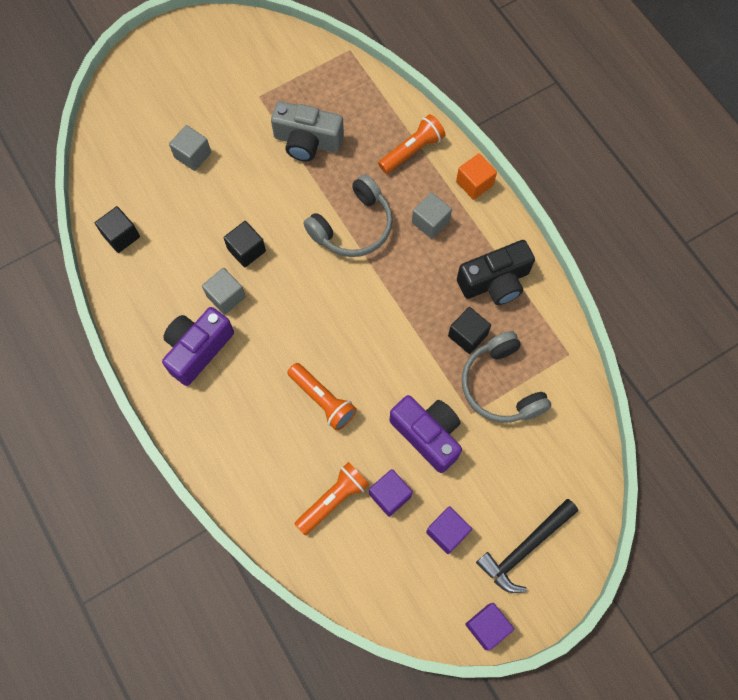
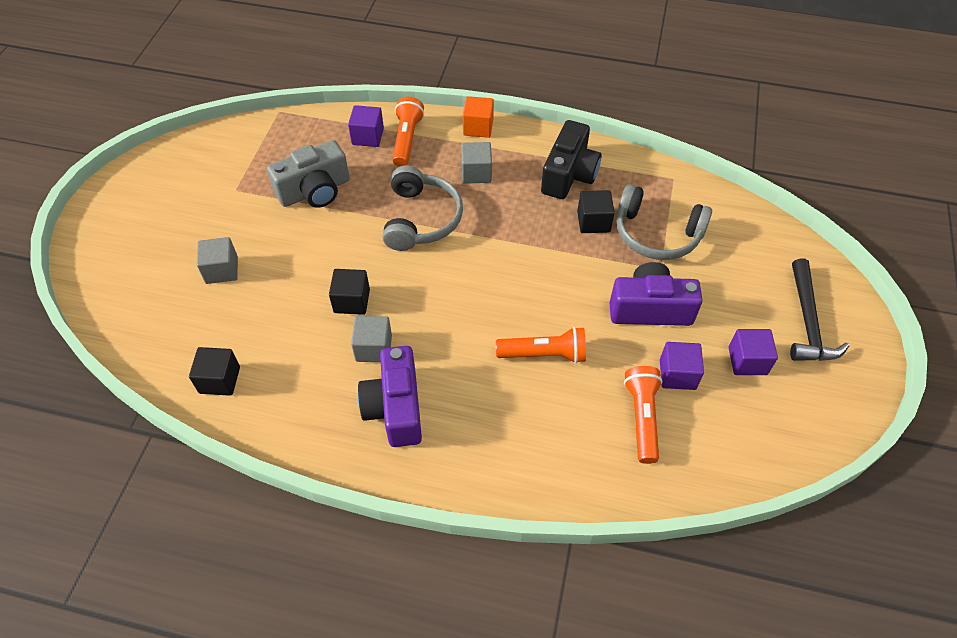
camera: 45 degrees left, 15 degrees down
(487, 627) = (855, 398): purple cube -> purple cube (368, 136)

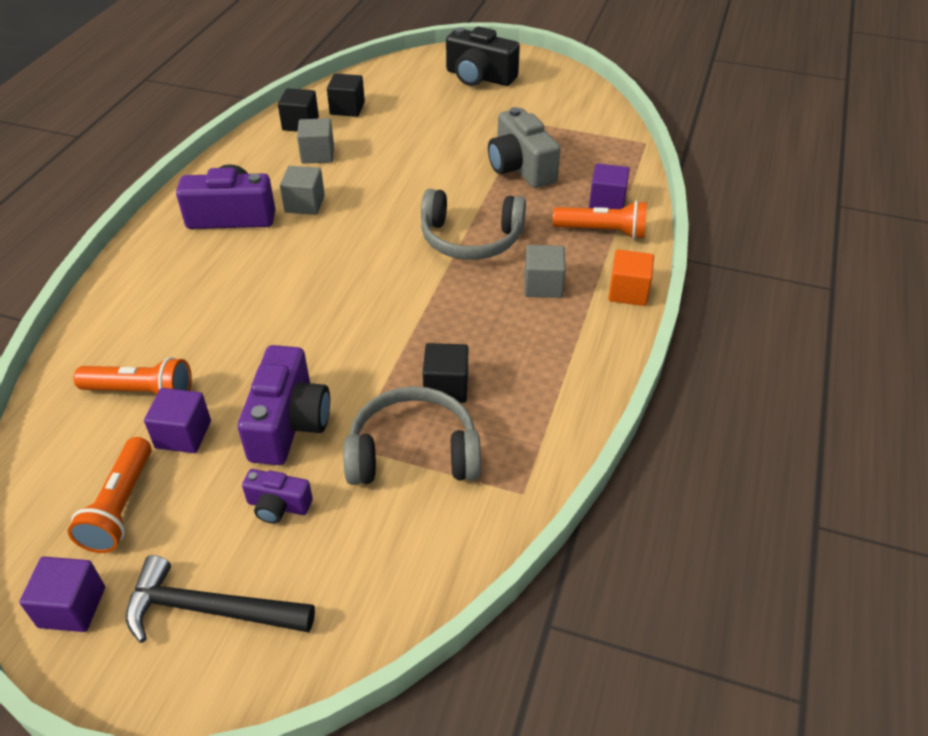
camera: 95 degrees right, 10 degrees down
(222, 270) = (422, 119): grey cube -> grey cube (317, 154)
(352, 301) = (366, 191): black cube -> black cube (347, 108)
(544, 354) = (255, 320): orange flashlight -> orange flashlight (121, 506)
(569, 175) = (536, 372): black camera -> black camera (479, 77)
(656, 234) = (413, 452): grey headphones -> grey headphones turned 60 degrees clockwise
(721, 301) = (278, 506): none -> purple camera
(747, 361) = (174, 514): purple cube -> purple cube (72, 607)

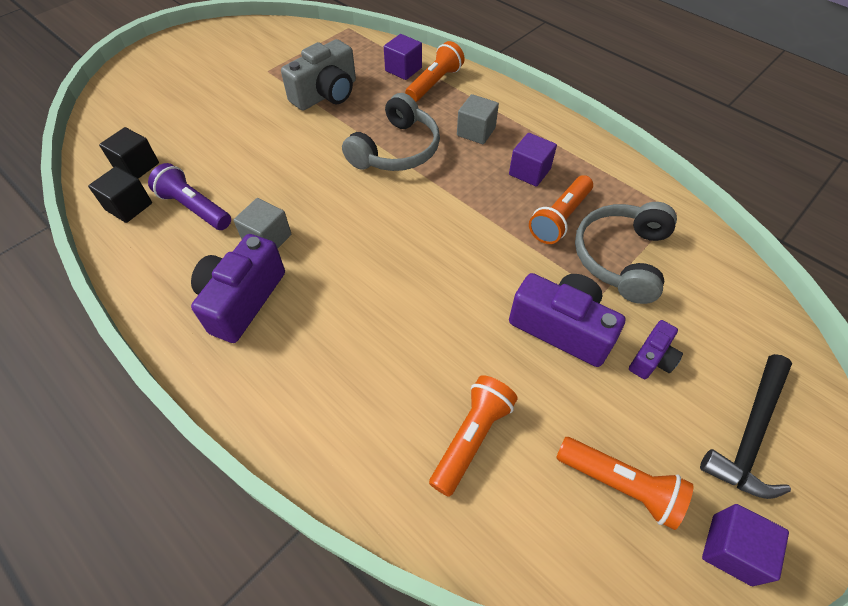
camera: 65 degrees left, 10 degrees up
(183, 434) = (545, 412): purple cube -> purple cube (529, 172)
(317, 154) = (195, 208): grey cube -> purple flashlight
(446, 387) = (560, 218): black cube -> orange flashlight
(479, 77) = (176, 72): black camera -> none
(520, 167) = (326, 94): grey camera -> grey camera turned 45 degrees counterclockwise
(628, 292) = (506, 96): orange cube -> none

